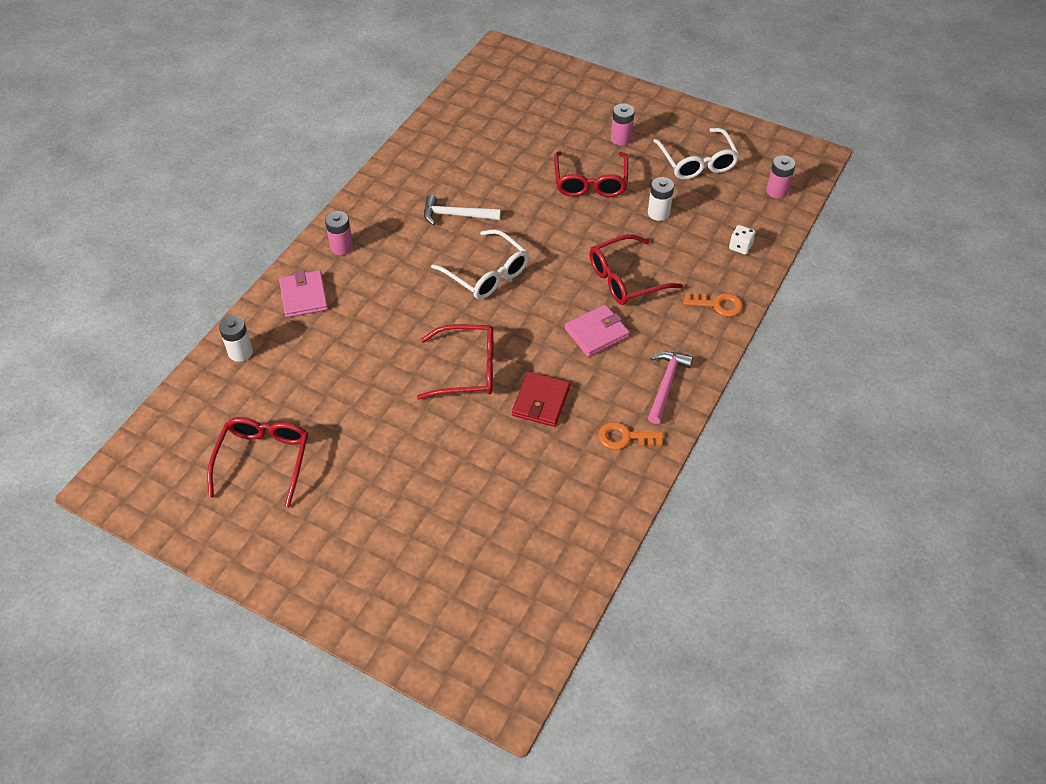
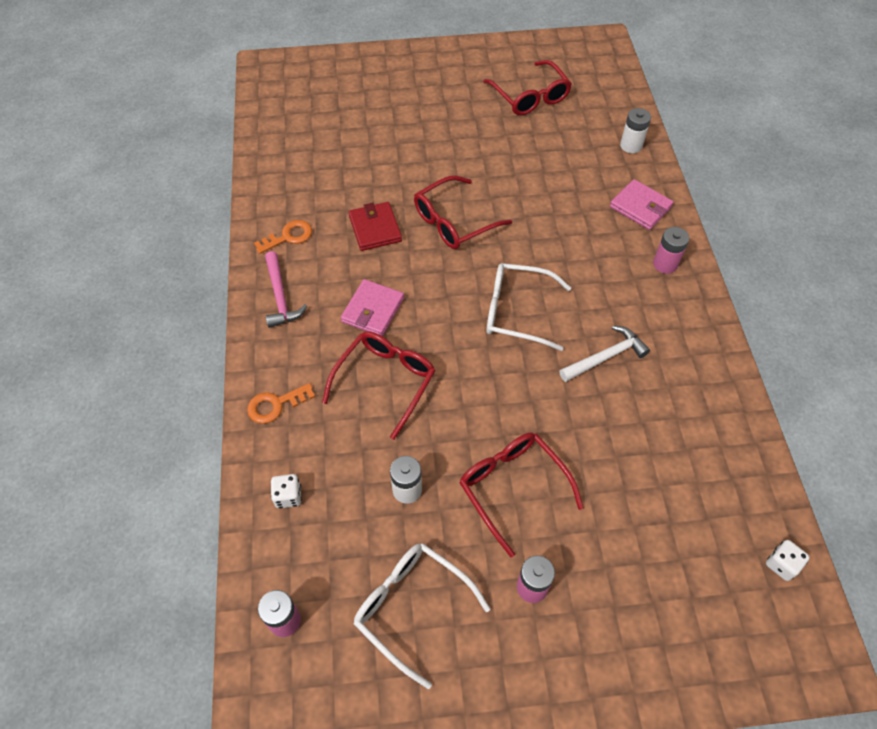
camera: 145 degrees right, 5 degrees up
(475, 85) = (781, 564): none -> white dice

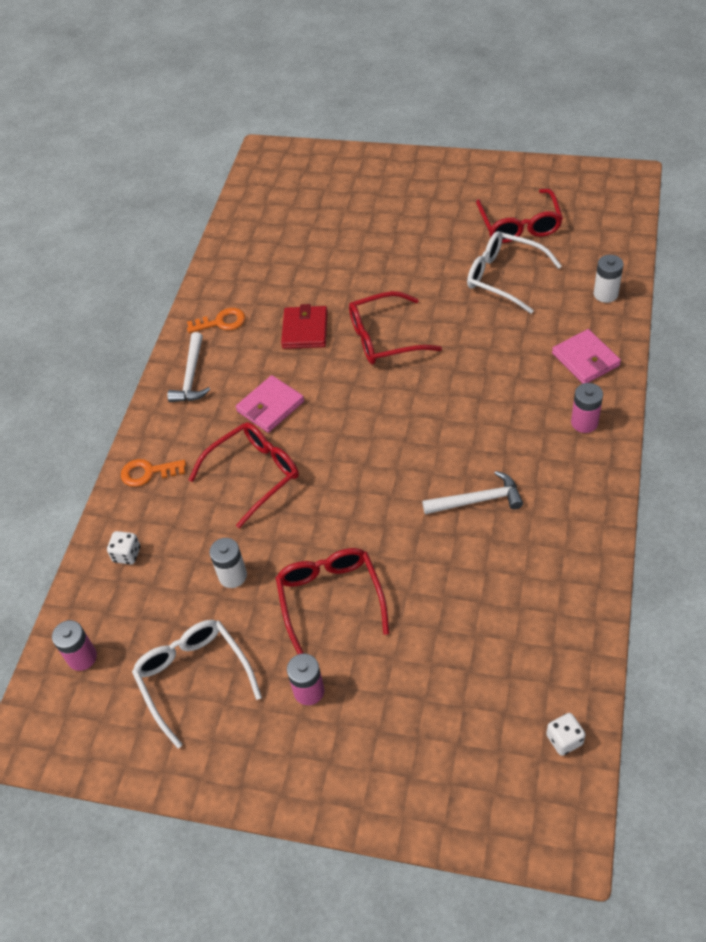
camera: 25 degrees right, 5 degrees down
(280, 297) = (191, 376): pink hammer -> white hammer
(516, 311) = (408, 437): white glasses -> white glasses (504, 277)

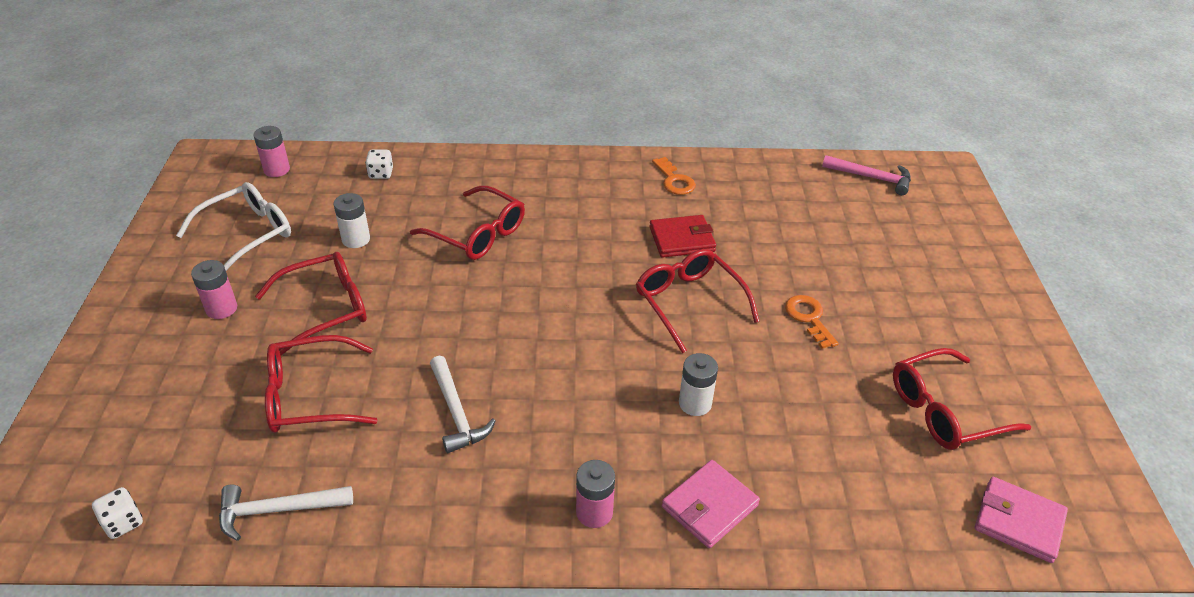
camera: 70 degrees right, 10 degrees down
(148, 472) = (473, 169): orange key -> orange key (809, 318)
(191, 376) = (596, 174): white hammer -> white hammer (278, 510)
(261, 198) = (871, 178): none -> pink hammer
(270, 406) = (567, 231): pink wallet -> pink wallet (1018, 522)
(442, 607) = (309, 396): none -> red glasses
(504, 277) = (834, 403): white glasses -> none
(605, 294) = (848, 523): white battery -> white battery (695, 403)

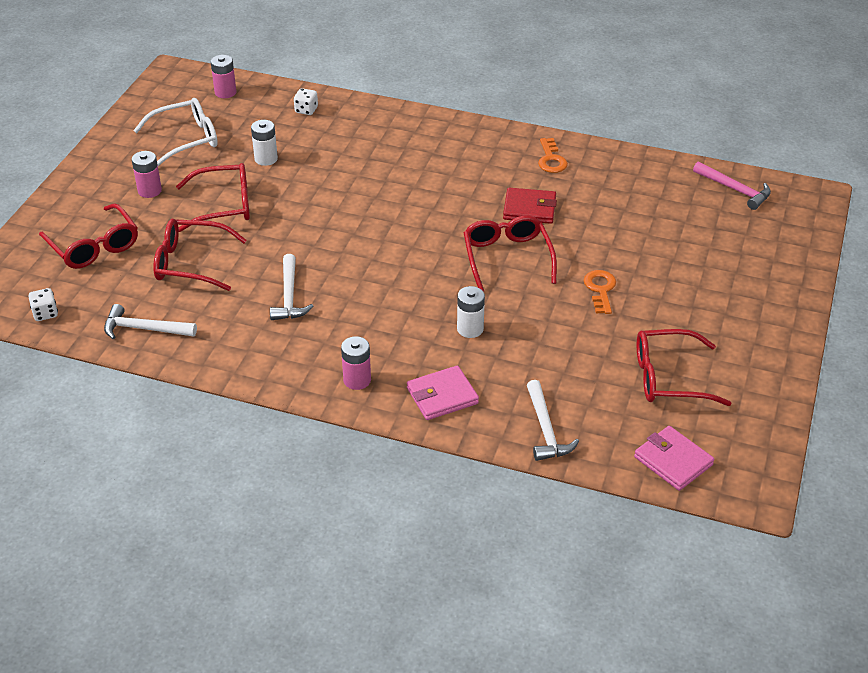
camera: 20 degrees right, 0 degrees up
(478, 234) = (363, 172): red glasses -> red glasses (94, 246)
(855, 520) = (545, 429): none -> white hammer

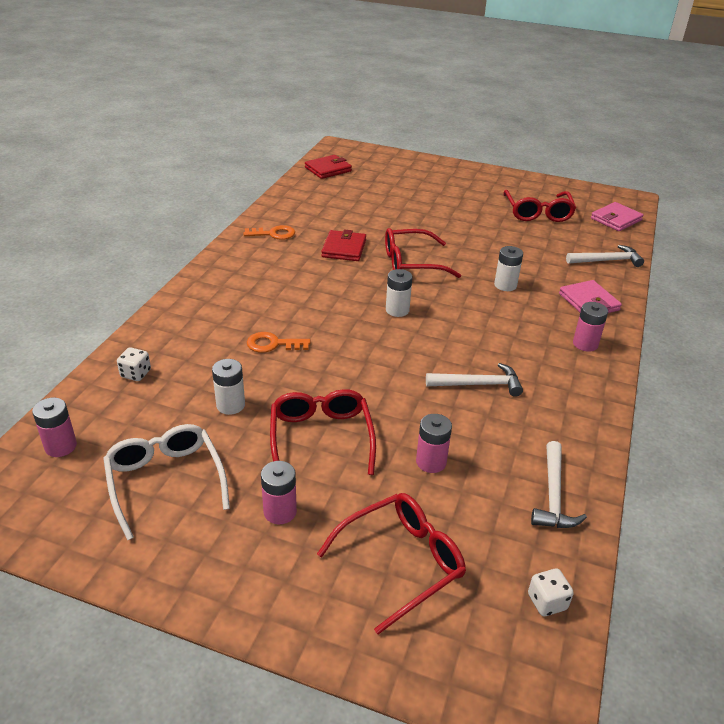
camera: 90 degrees left, 5 degrees down
(190, 263) = (431, 462): red glasses -> pink battery
(410, 246) = (397, 310): none -> white battery
(600, 289) = (448, 228): orange key -> orange key (273, 344)
(735, 190) = (328, 169): pink hammer -> red wallet

